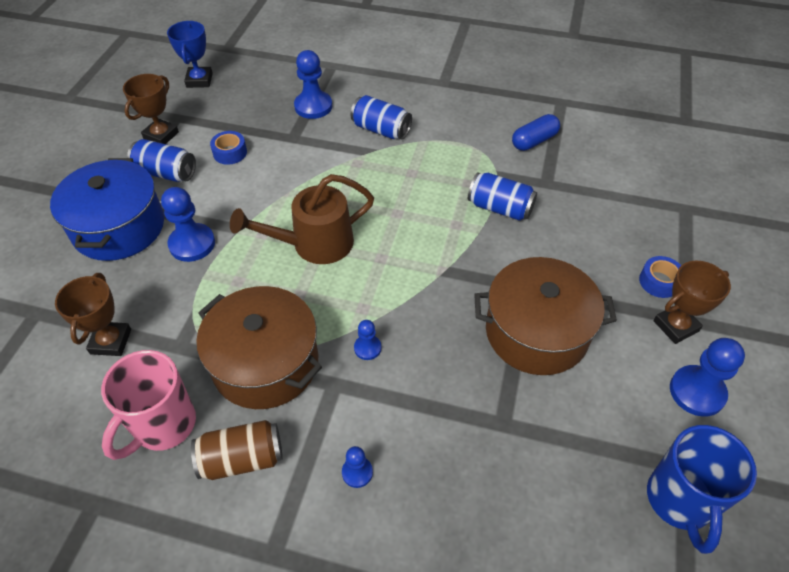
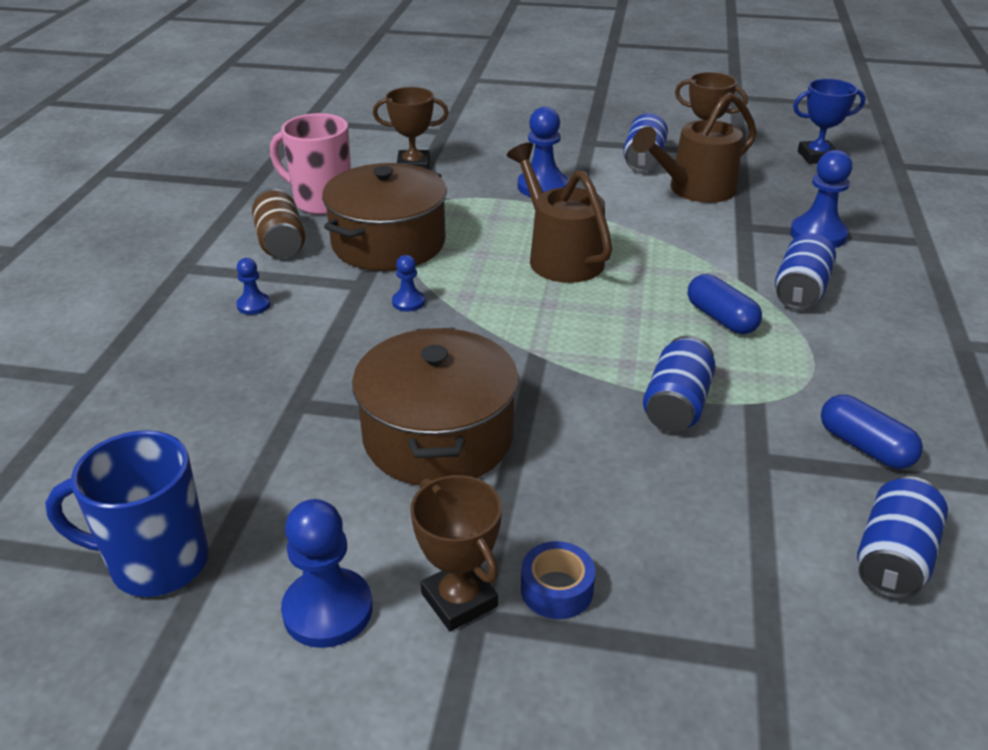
camera: 85 degrees right, 15 degrees down
(119, 227) = (555, 149): blue pot -> none
(230, 153) = (694, 190): blue tape -> brown watering can
(409, 172) = (721, 318): none -> blue capsule
(614, 152) = (893, 558): none -> blue can

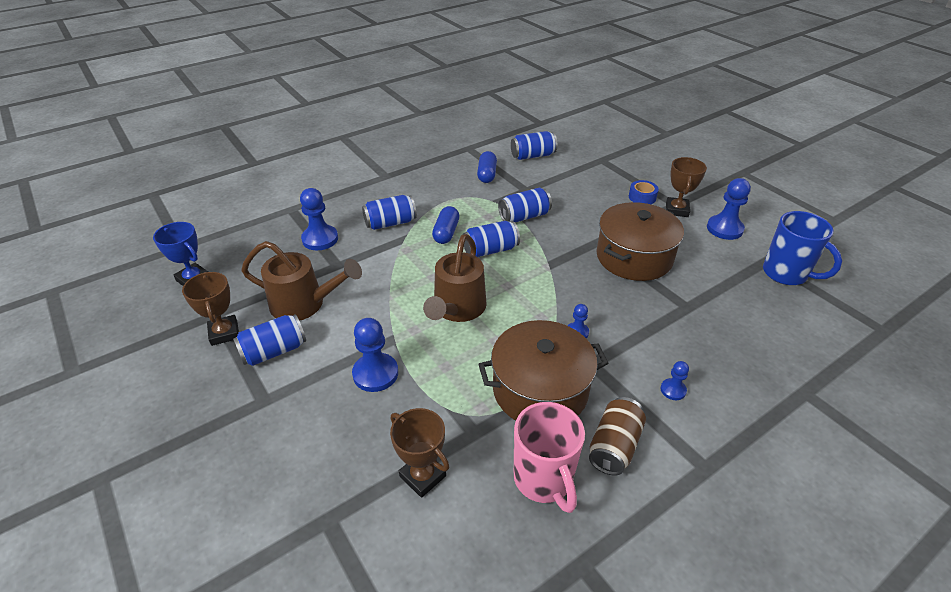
camera: 135 degrees left, 5 degrees up
(634, 330) = (490, 250): none -> blue can

